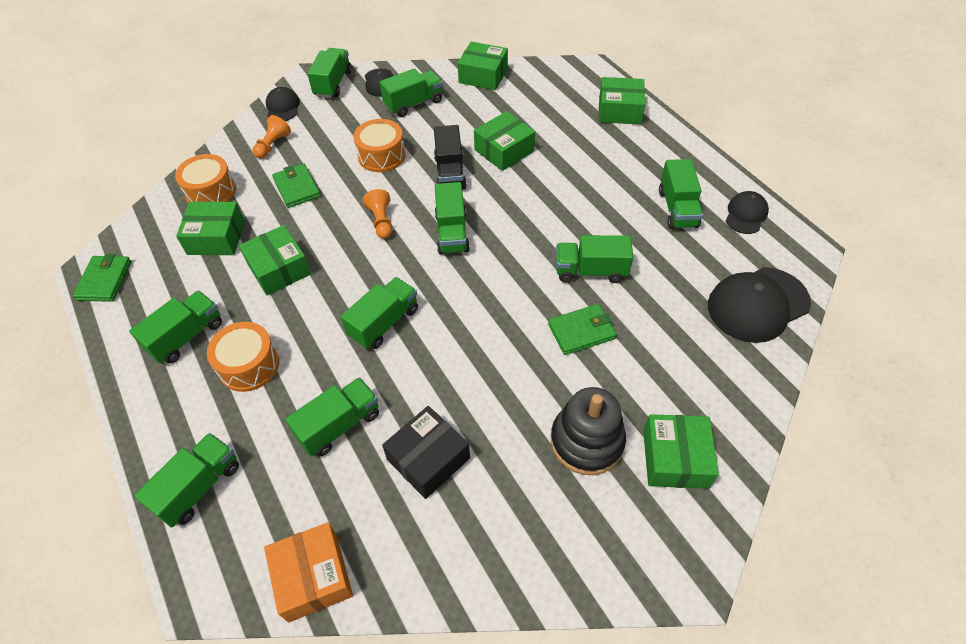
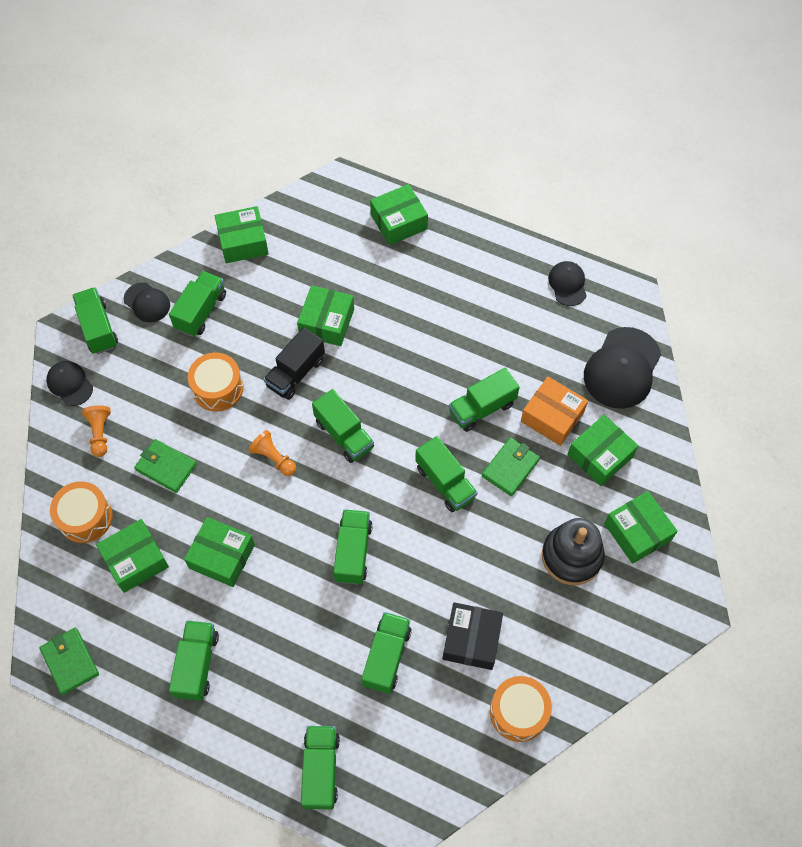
camera: 35 degrees left, 10 degrees up
(249, 365) = (273, 655): orange drum -> orange drum (518, 712)
(313, 577) = (457, 772): orange box -> orange box (552, 417)
(450, 172) = (296, 373): black truck -> black truck turned 75 degrees clockwise
(677, 208) = (512, 307): green truck -> green truck (445, 482)
(682, 367) = (600, 455): none -> green box

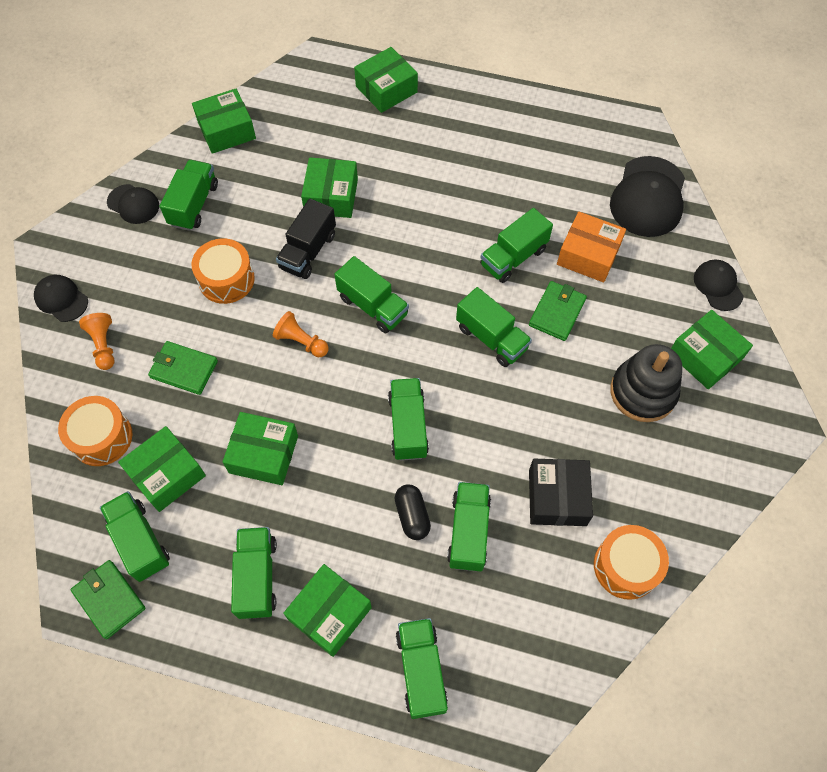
camera: 10 degrees left, 0 degrees up
(98, 328) = (84, 237): green truck -> green truck (140, 541)
(340, 634) = (412, 516): none -> black capsule
(567, 284) = (573, 125): black cap -> black cap (718, 286)
(600, 455) = (647, 286): green box -> green box (329, 613)

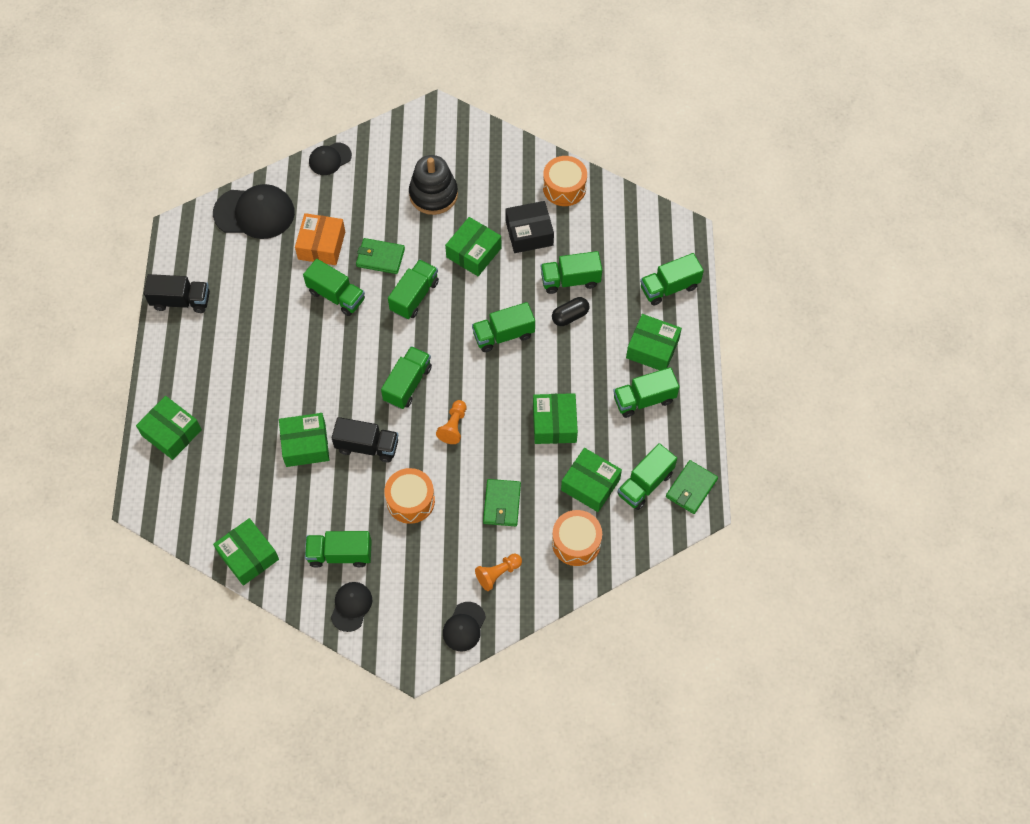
camera: 105 degrees left, 0 degrees up
(543, 116) = (181, 301): none -> black truck
(705, 356) = (393, 161): green box -> green box (473, 252)

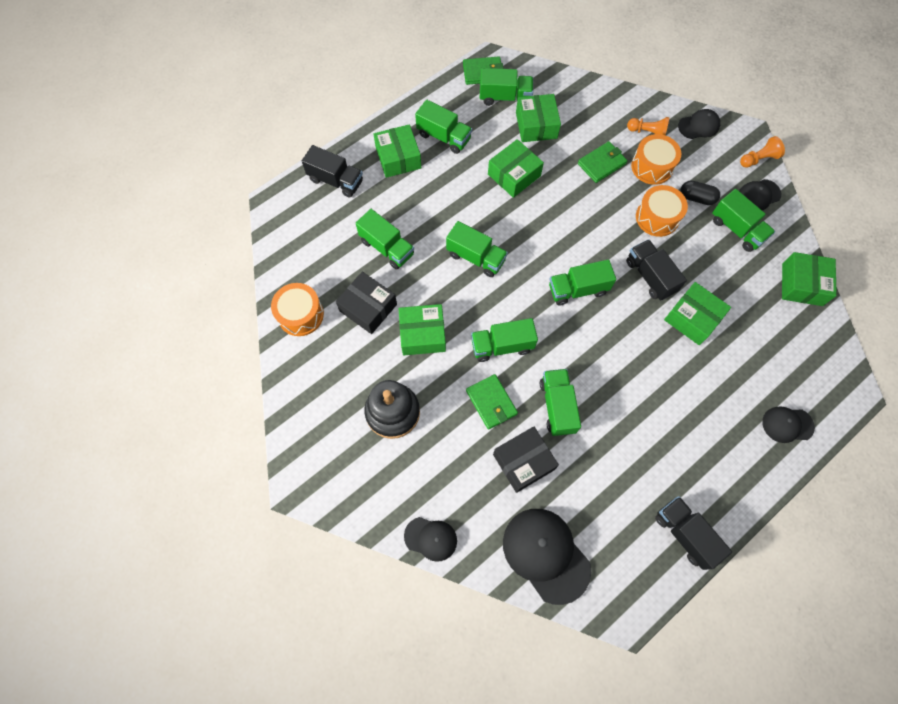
camera: 130 degrees left, 5 degrees up
(171, 433) = (787, 424): green box -> black cap
(322, 245) = (523, 462): orange box -> black box
(453, 426) = (578, 234): orange pawn -> orange pawn (758, 159)
(570, 316) = (419, 226): black capsule -> black capsule (696, 198)
(576, 542) = (582, 106): orange drum -> orange drum (652, 167)
(669, 287) = (336, 181): green truck -> black truck

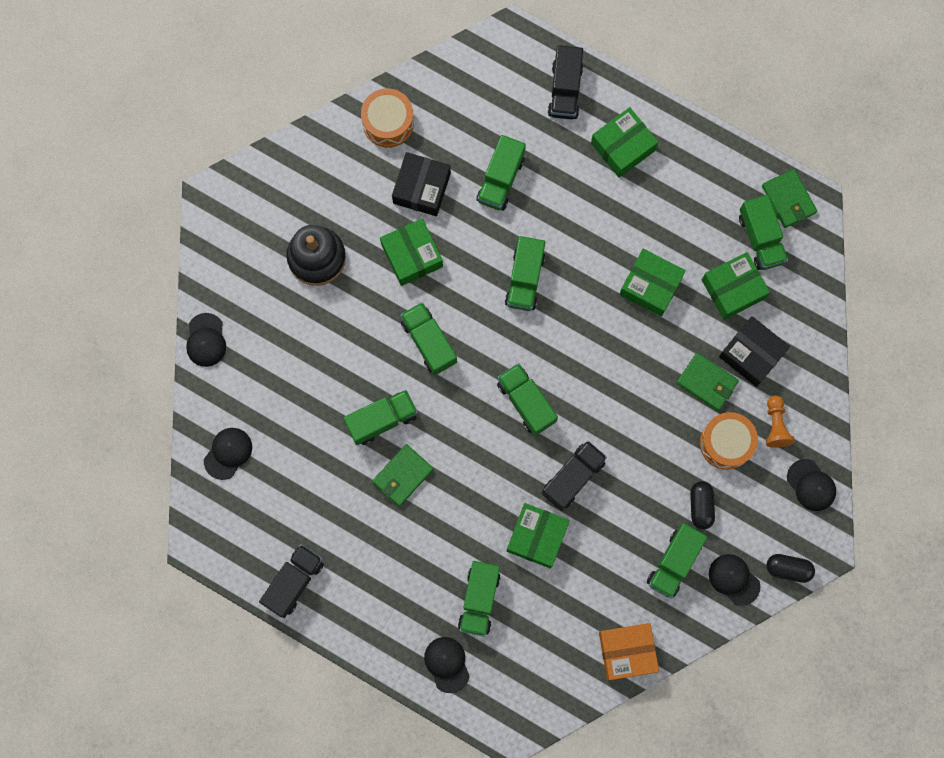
camera: 70 degrees right, 10 degrees up
(444, 137) = (673, 187): green truck -> green truck (479, 600)
(491, 402) = (362, 352): green wallet -> green wallet (402, 476)
(523, 462) = (311, 404): black box -> black box (751, 354)
(546, 554) = (228, 453): black cap -> black cap, size x0.56
(657, 217) = (655, 466): orange drum -> none
(758, 159) = (788, 569): orange pawn -> black capsule
(802, 284) = (627, 651): green box -> orange box

